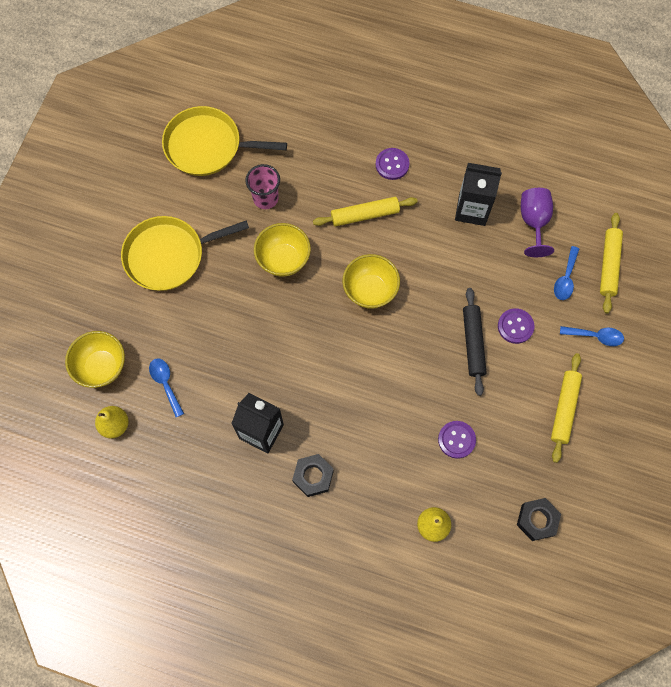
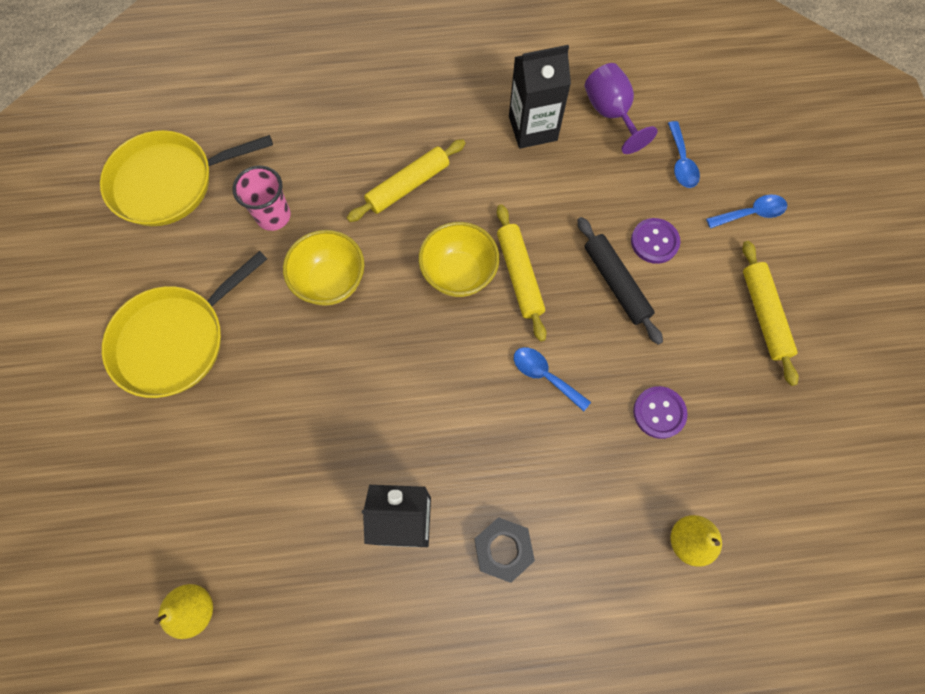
camera: 25 degrees left, 0 degrees up
(102, 367) = (142, 533): yellow bowl -> none
(165, 383) = (243, 515): blue spoon -> blue spoon (544, 375)
(392, 164) = (412, 114): purple button -> none
(537, 520) = (809, 469): black nut -> none
(609, 265) = (720, 127): yellow rolling pin -> yellow rolling pin (519, 275)

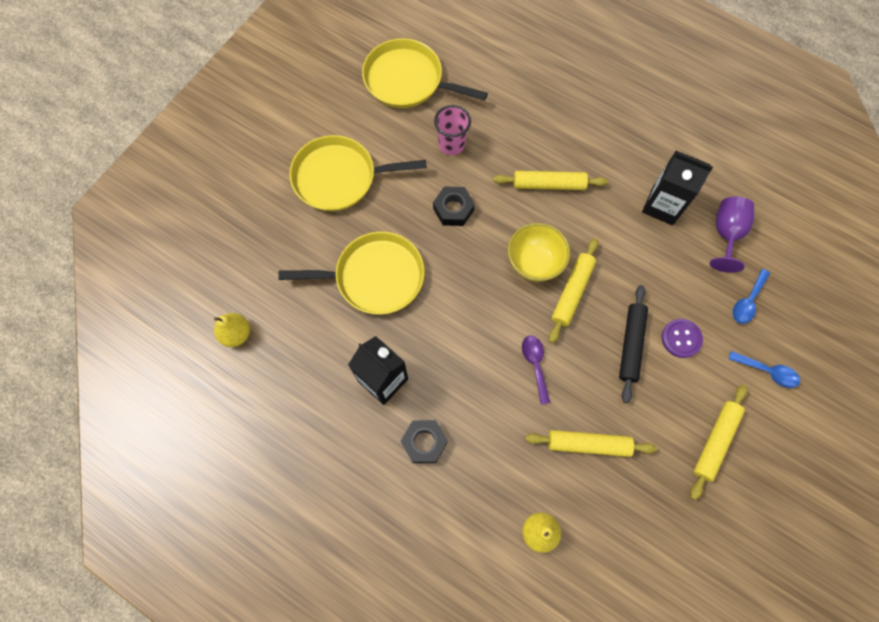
camera: 40 degrees right, 0 degrees up
(304, 417) = (374, 277): none -> yellow pan
(331, 282) = (453, 209): yellow bowl -> black nut
(544, 375) = (535, 364): blue spoon -> purple spoon
(659, 413) = (588, 444): purple button -> yellow rolling pin

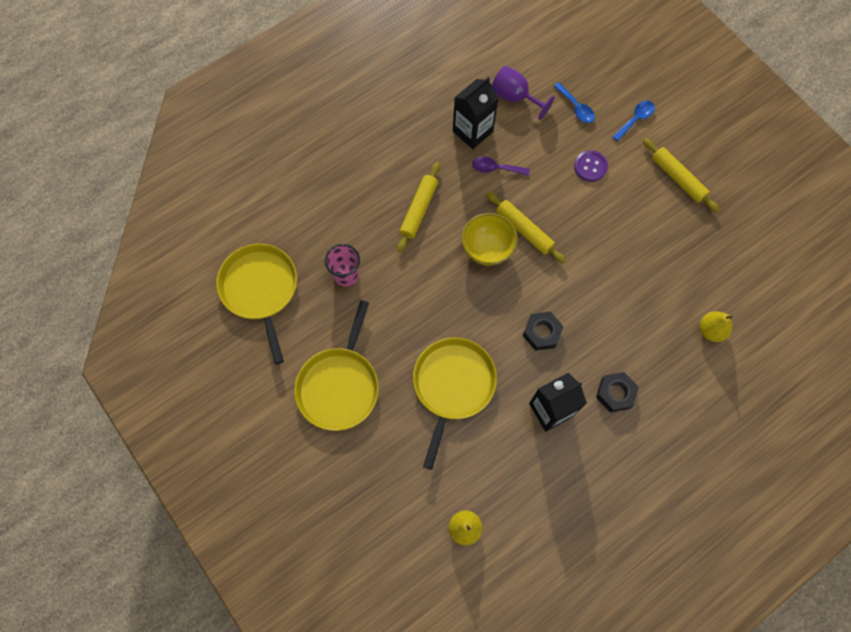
camera: 70 degrees left, 0 degrees up
(407, 80) = (260, 290): yellow pan -> yellow pan turned 120 degrees clockwise
(453, 209) = (412, 296): black nut -> black nut (541, 333)
(535, 364) = (576, 282): purple spoon -> purple spoon (495, 168)
(588, 444) = (653, 268): yellow rolling pin -> none
(631, 345) = (583, 204): black rolling pin -> none

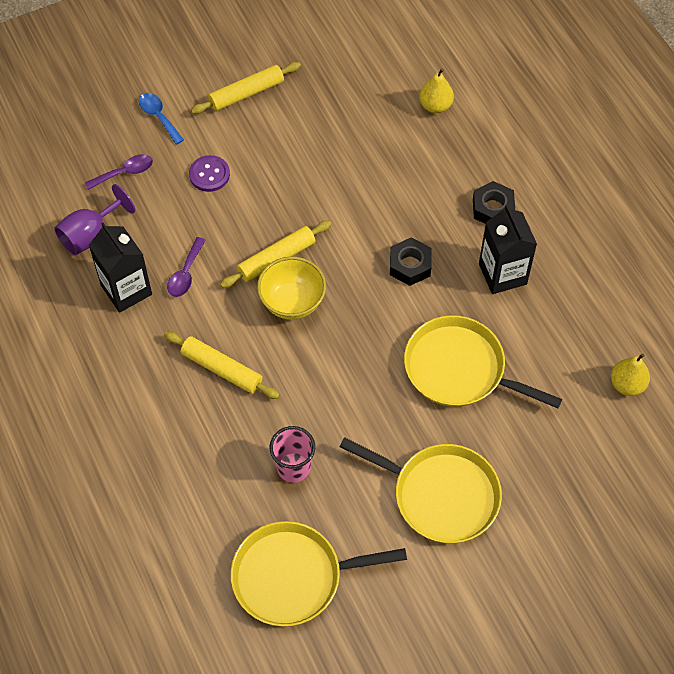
camera: 80 degrees left, 10 degrees down
(576, 108) = (125, 172): blue spoon -> purple spoon

